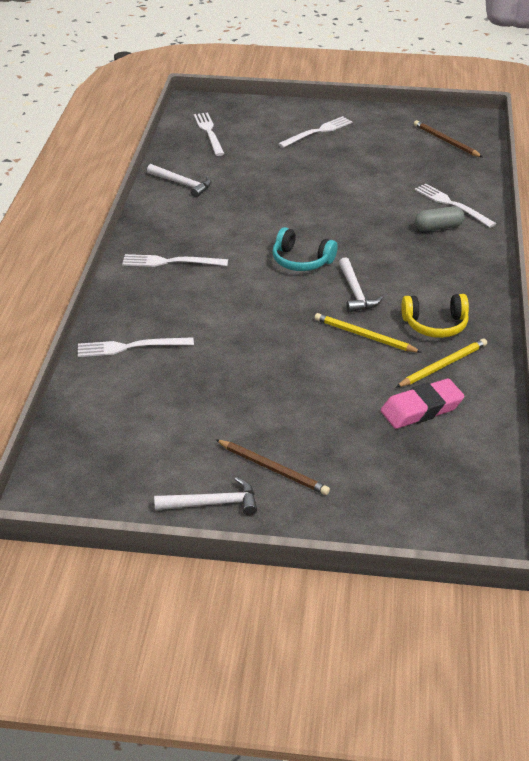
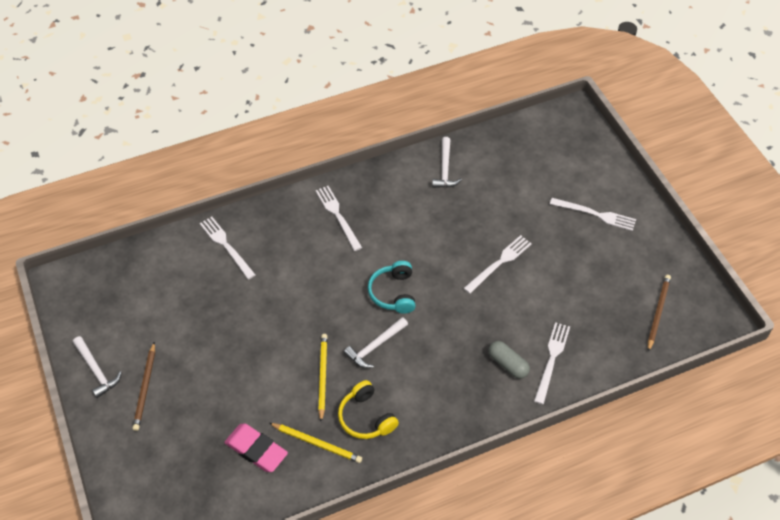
camera: 60 degrees right, 15 degrees up
(209, 132) = (534, 146): white fork -> white fork (499, 263)

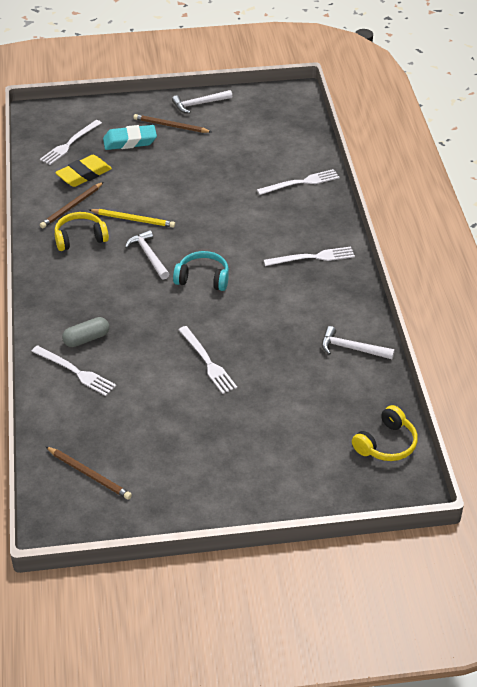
camera: 105 degrees right, 10 degrees down
(183, 421) = (130, 141): none -> turquoise eraser
(256, 450) = (84, 175): pink eraser -> yellow eraser
(317, 443) = (71, 207): yellow pencil -> brown pencil
(538, 133) = (386, 444): none -> yellow headphones
(595, 214) = (243, 461): white fork -> white fork (70, 144)

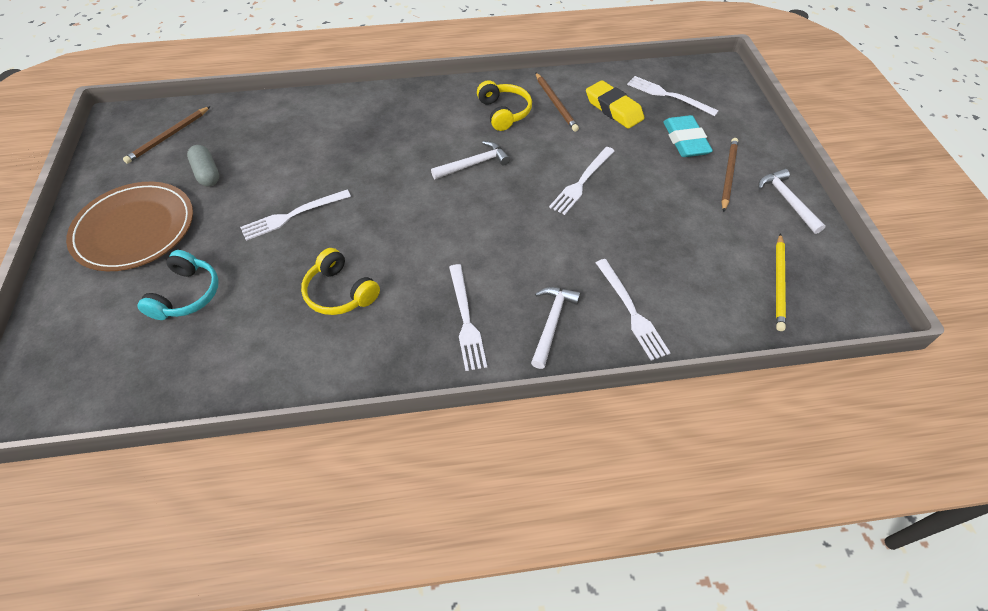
camera: 90 degrees right, 10 degrees up
(71, 207) = (556, 103): brown pencil -> brown pencil turned 150 degrees counterclockwise
(75, 371) = (304, 121): white fork -> white fork (581, 182)
(86, 339) = (348, 125): grey capsule -> grey capsule (207, 173)
(133, 219) = (537, 150): yellow pencil -> yellow pencil (779, 283)
(203, 278) = (432, 209): turquoise headphones -> turquoise headphones (187, 294)
(223, 467) = (135, 229): none -> brown plate
(352, 348) = (280, 357): white hammer -> white hammer (552, 323)
(386, 444) = (102, 386): yellow headphones -> yellow headphones (340, 292)

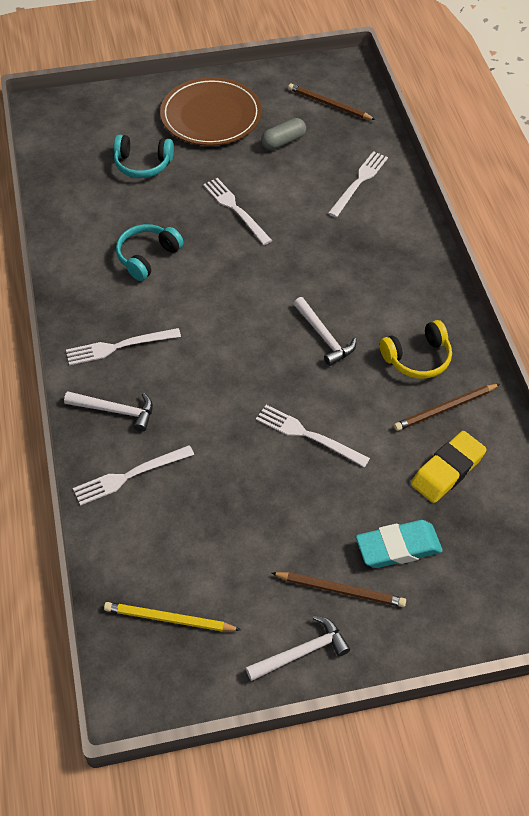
camera: 85 degrees right, 0 degrees up
(340, 292) = (147, 257): yellow headphones -> turquoise headphones
(668, 95) = (490, 535): white fork -> white fork (359, 182)

